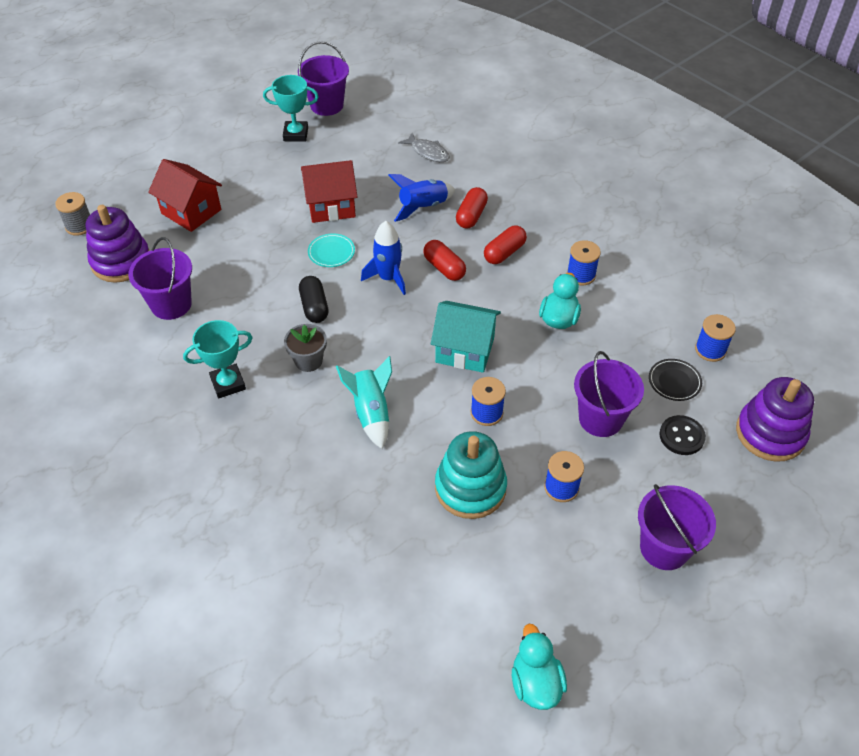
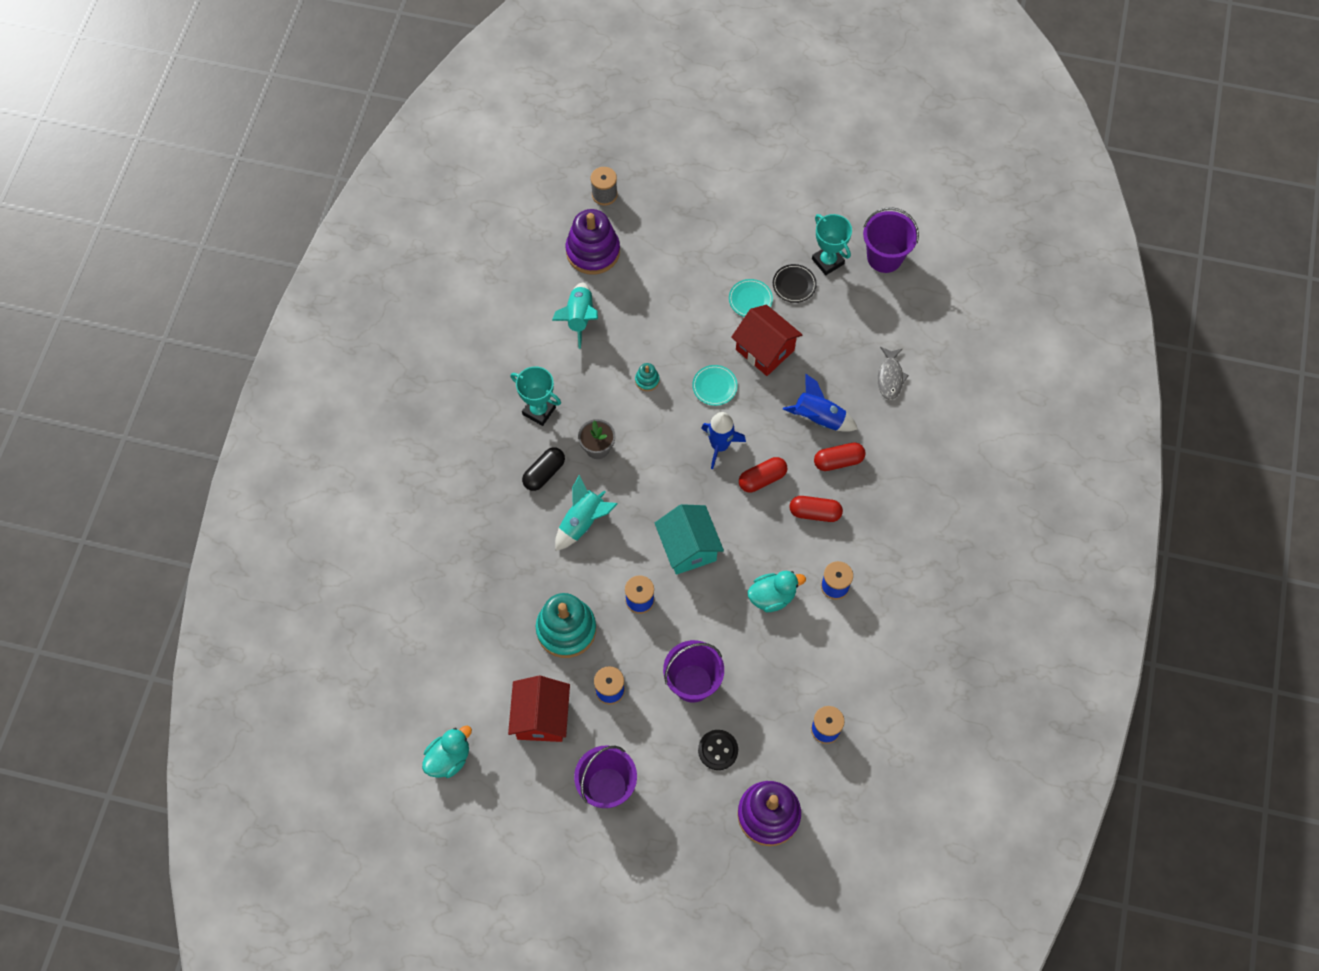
camera: 55 degrees right, 15 degrees up
(171, 304) = (579, 318): purple bucket -> turquoise rocket
(191, 211) = (679, 256): red house -> red house (541, 717)
(278, 191) = (750, 300): none -> turquoise plate
(280, 292) = (647, 380): none -> turquoise stacking toy
(314, 307) = (651, 415): black capsule -> black capsule (544, 473)
(444, 268) = (762, 479): red capsule -> red capsule turned 45 degrees clockwise
(674, 382) = (770, 718): black plate -> black plate (794, 285)

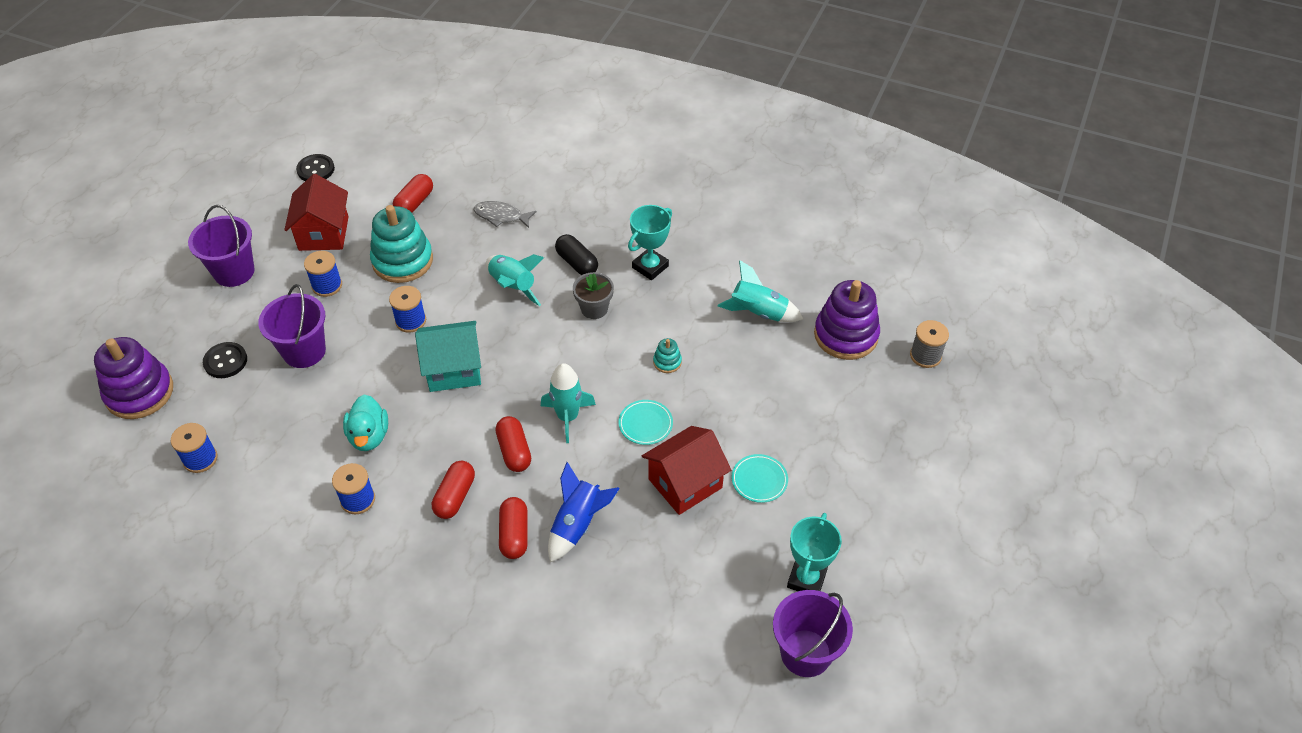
camera: 100 degrees right, 15 degrees down
(449, 758) = (316, 169): turquoise duck -> black button
(485, 641) = (414, 203): none -> red capsule
(541, 717) = (323, 233): red house -> red house turned 75 degrees clockwise
(719, 446) = (567, 417): blue rocket -> turquoise rocket
(794, 285) = (775, 532): black plate -> none
(827, 261) = (806, 579): turquoise trophy -> turquoise trophy turned 45 degrees counterclockwise
(890, 377) = (617, 619): grey fish -> grey fish (501, 216)

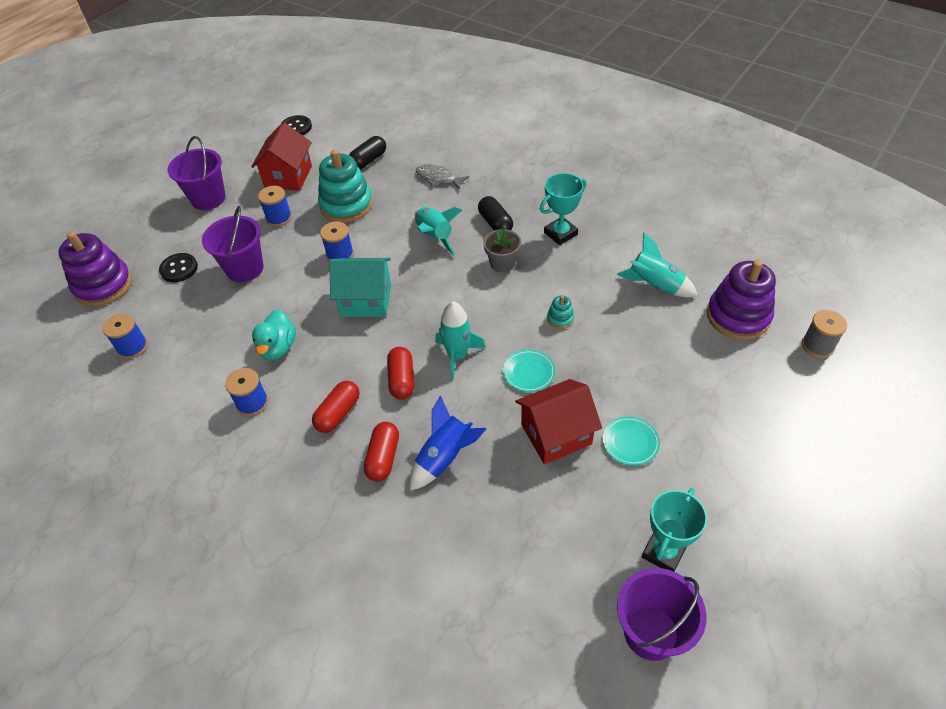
camera: 15 degrees right, 0 degrees up
(414, 203) = (369, 160): red capsule -> black capsule

